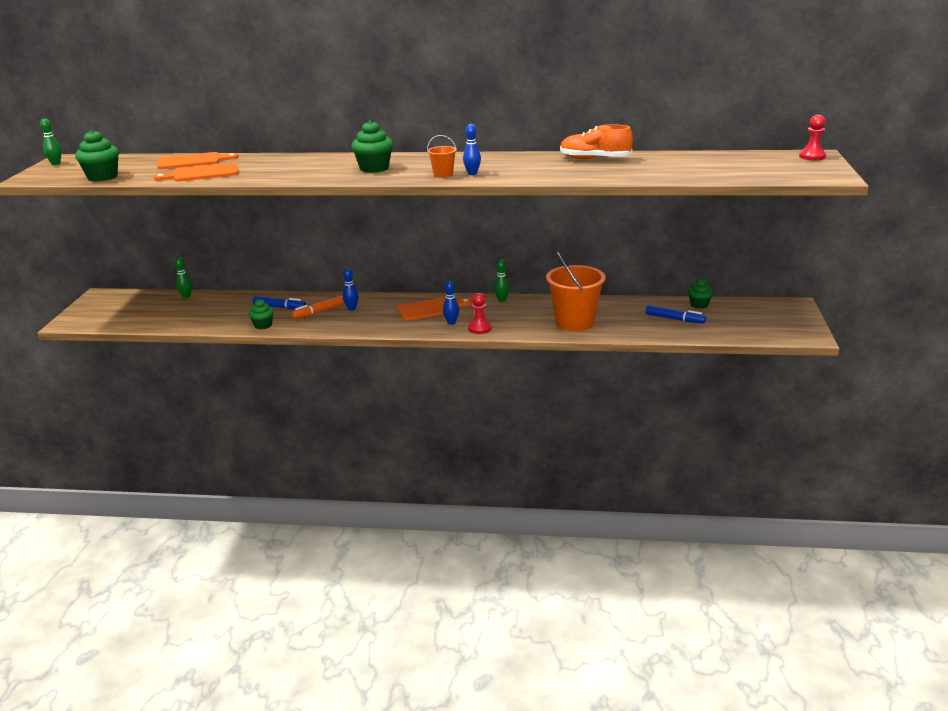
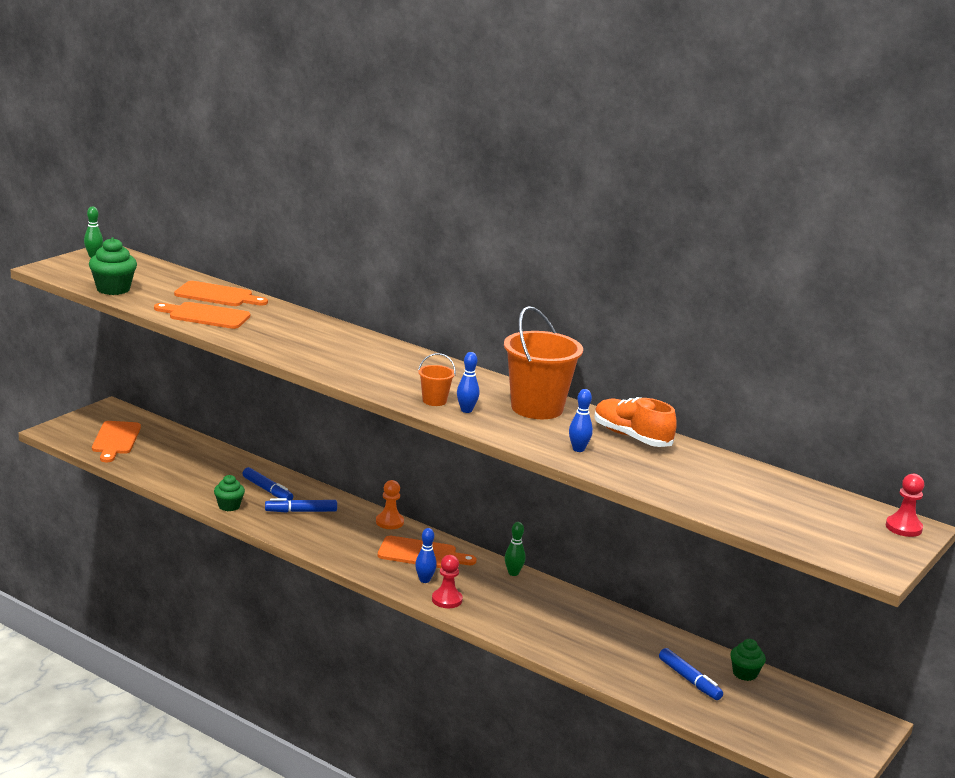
camera: 25 degrees right, 5 degrees down
(126, 313) = (115, 440): none -> orange cutting board
(186, 296) = (190, 441): green bowling pin -> none
(319, 312) = (301, 511): orange marker -> blue marker
(351, 309) = (338, 520): blue bowling pin -> blue bowling pin (578, 449)
(374, 168) = (377, 367): green cupcake -> none
(387, 298) = (389, 522): none -> orange pawn
(574, 322) = (563, 635): orange bucket -> orange bucket (537, 408)

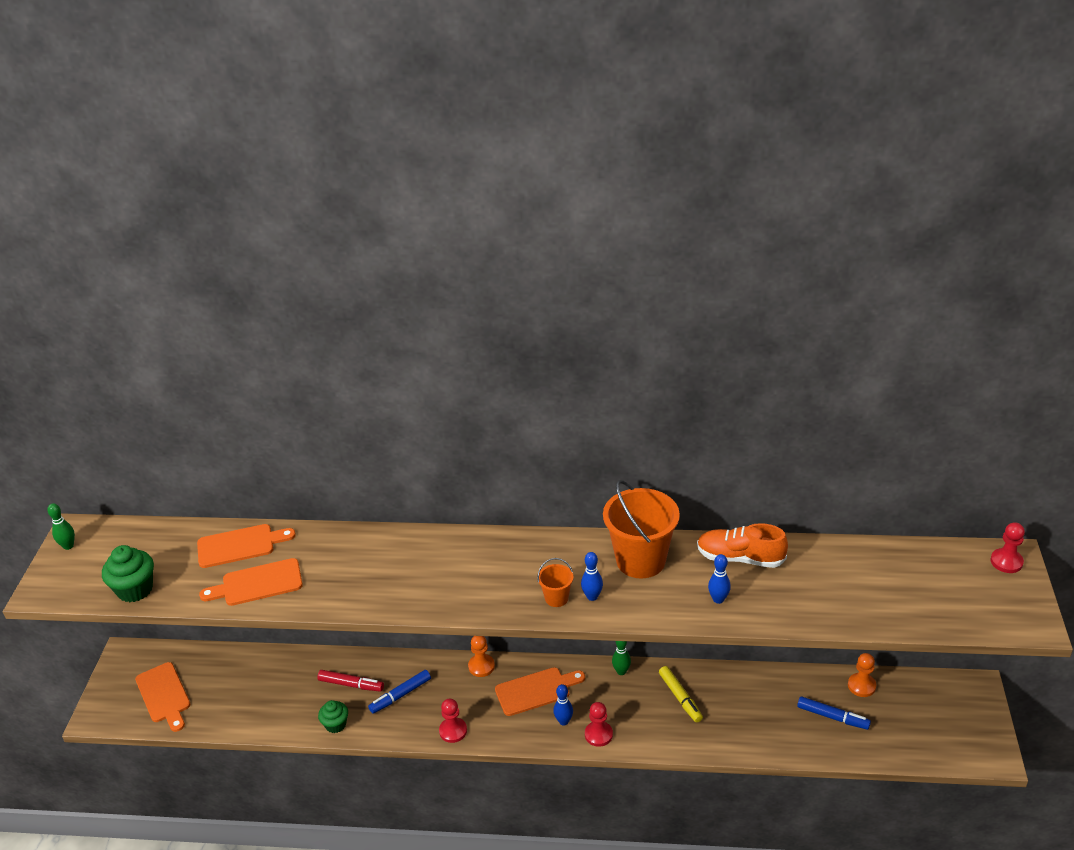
camera: 25 degrees left, 15 degrees up
(267, 490) = (351, 684): blue marker -> red marker
(321, 547) = (453, 731): none -> red pawn
(550, 609) = (680, 697): none -> yellow marker
(745, 674) = (861, 686): green cupcake -> orange pawn

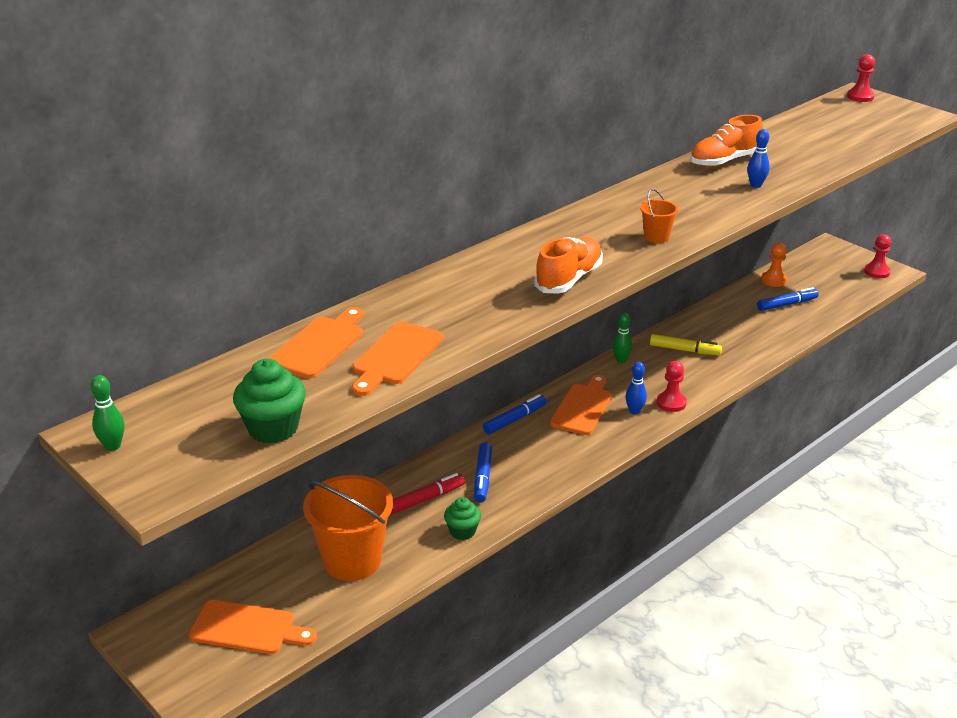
camera: 50 degrees left, 5 degrees down
(440, 594) = (569, 279): none -> orange shoe
(453, 731) = (566, 470): red pawn -> red pawn (877, 272)
(481, 666) = (514, 419): orange pawn -> blue marker
(592, 596) = (678, 224): blue bowling pin -> none
(640, 560) = (667, 191): orange bucket -> orange bucket (352, 560)

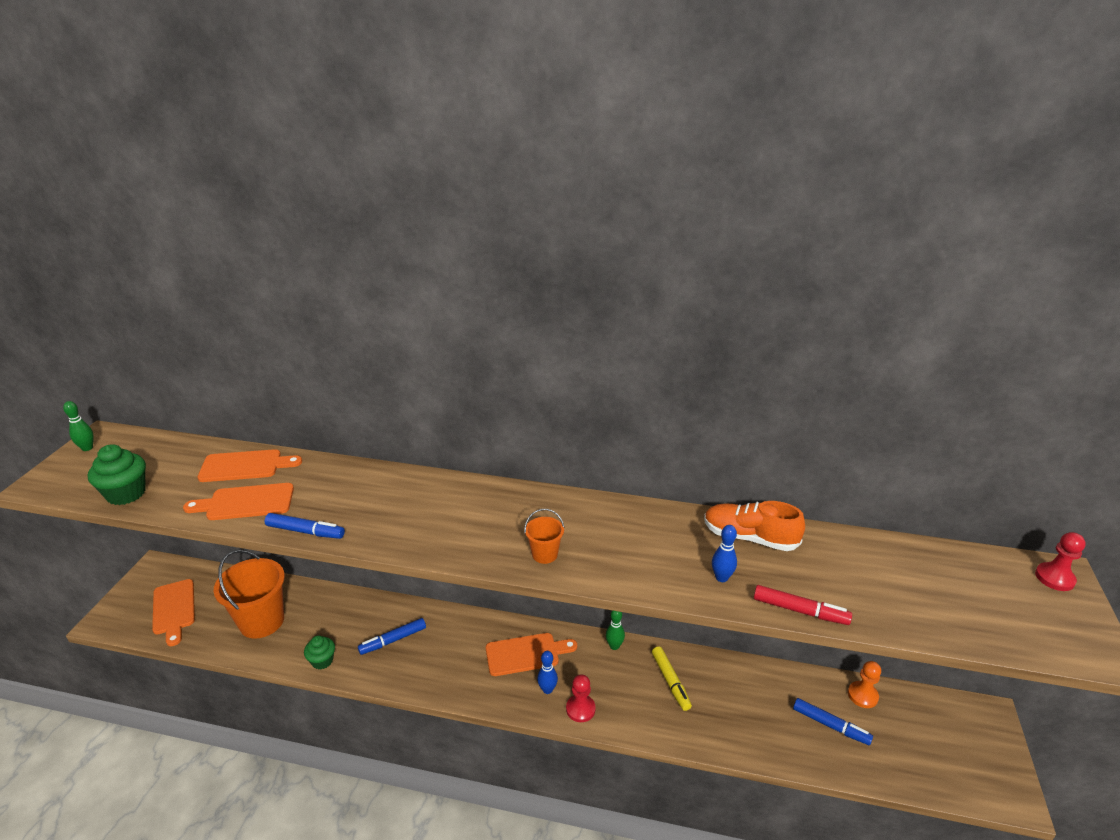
camera: 55 degrees right, 0 degrees up
(426, 499) = (349, 623): red marker -> red marker (799, 610)
(514, 419) = (478, 622): blue marker -> blue marker (305, 531)
(569, 279) = (423, 535): orange shoe -> none
(877, 272) = (992, 780): red pawn -> none

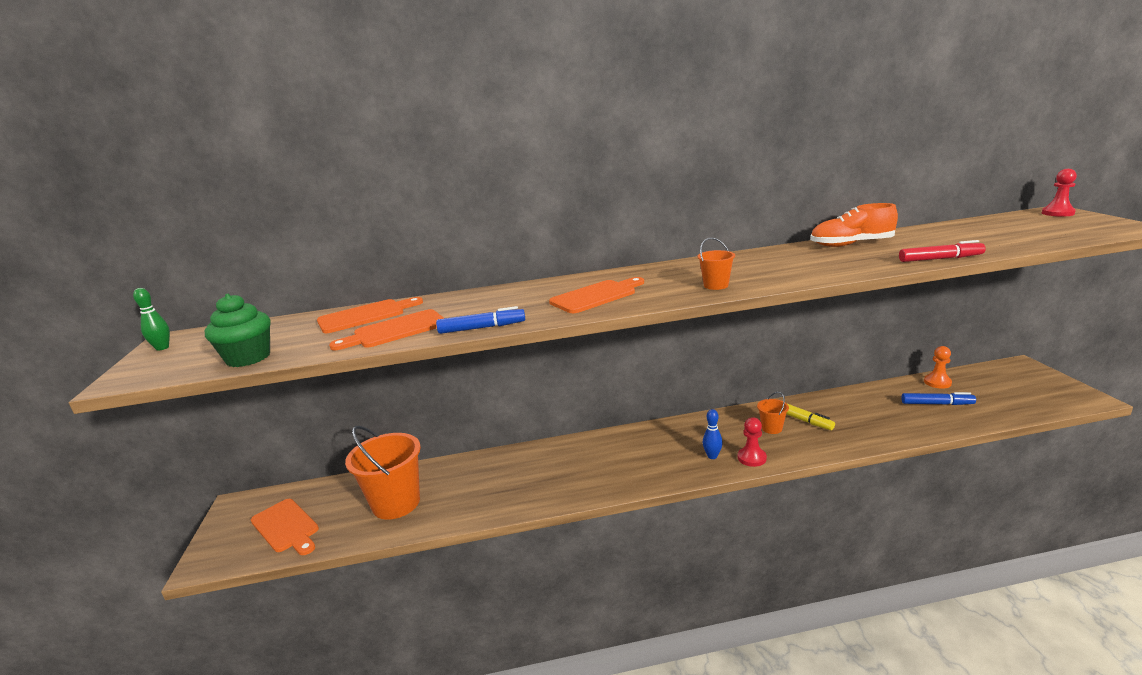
camera: 20 degrees left, 10 degrees down
(322, 661) = (487, 508): green cupcake -> none
(393, 640) = (543, 472): blue marker -> none
(526, 654) = (671, 442): orange cutting board -> orange cutting board (596, 296)
(614, 646) = (736, 414): green bowling pin -> none
(631, 680) = (771, 428): none -> orange bucket
(721, 578) = (863, 261): blue bowling pin -> none

